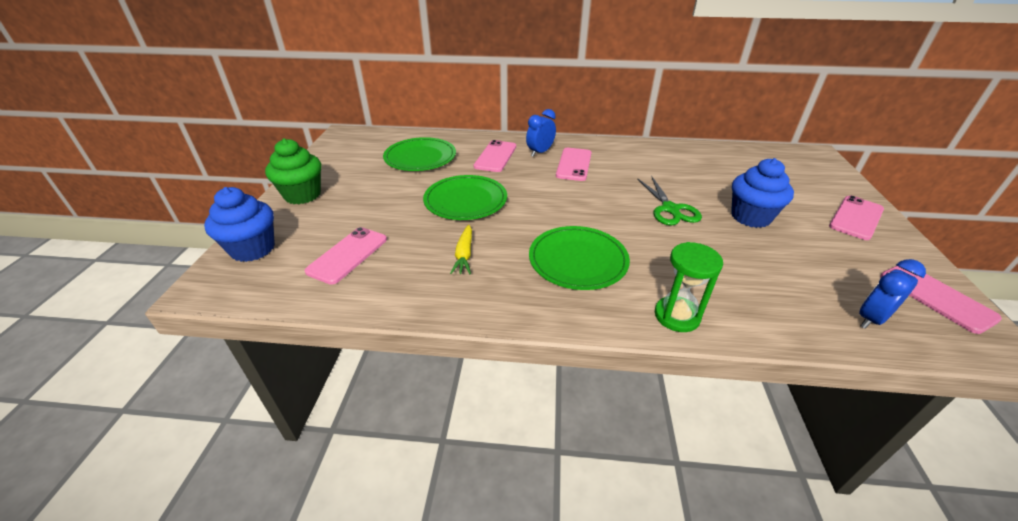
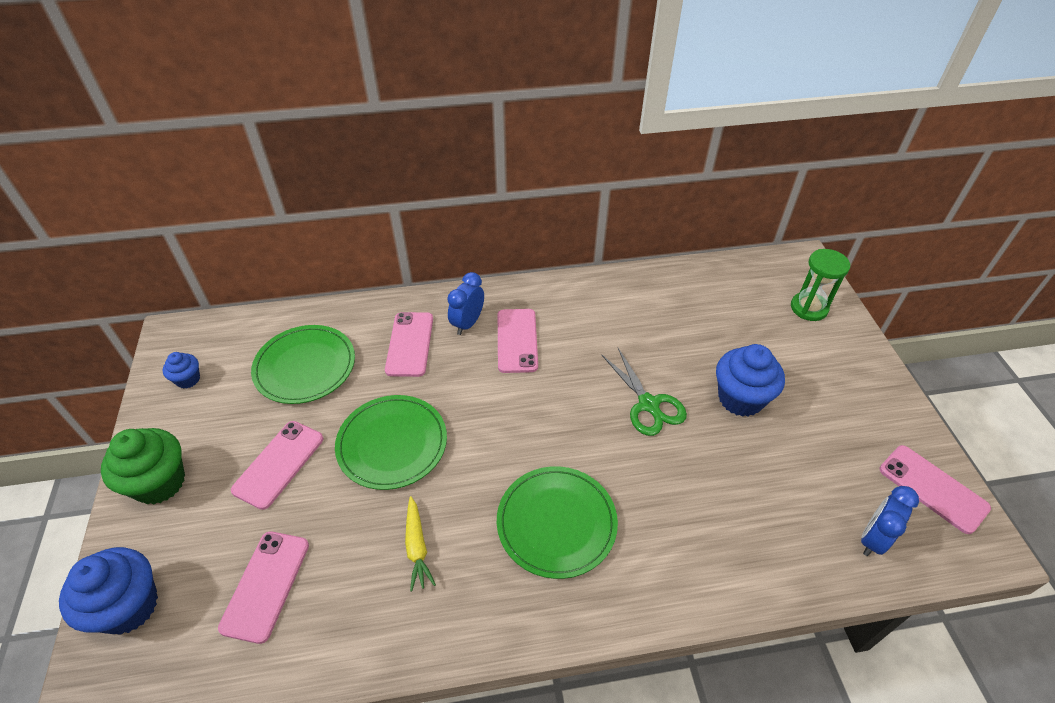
camera: 15 degrees left, 10 degrees up
(343, 153) = (188, 379): none -> blue cupcake
(677, 316) = (680, 587): green hourglass -> green hourglass (809, 308)
(856, 218) = (852, 374): pink phone -> pink phone (279, 464)

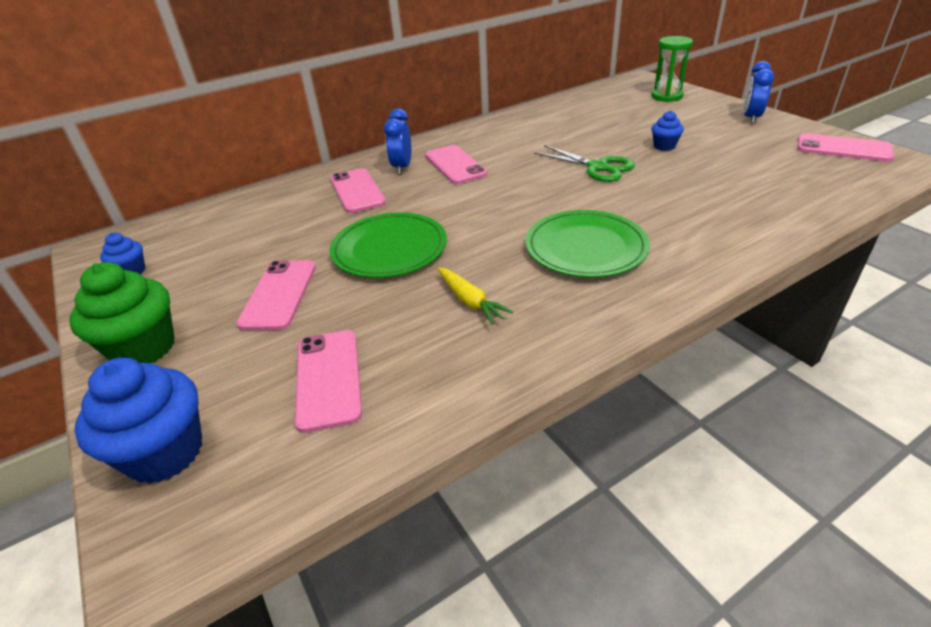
camera: 20 degrees left, 10 degrees down
(305, 366) = (260, 230): green plate -> none
(740, 398) = (664, 146): blue cupcake -> blue cupcake, size x0.53
(873, 539) = (833, 181): blue clock -> blue clock (751, 118)

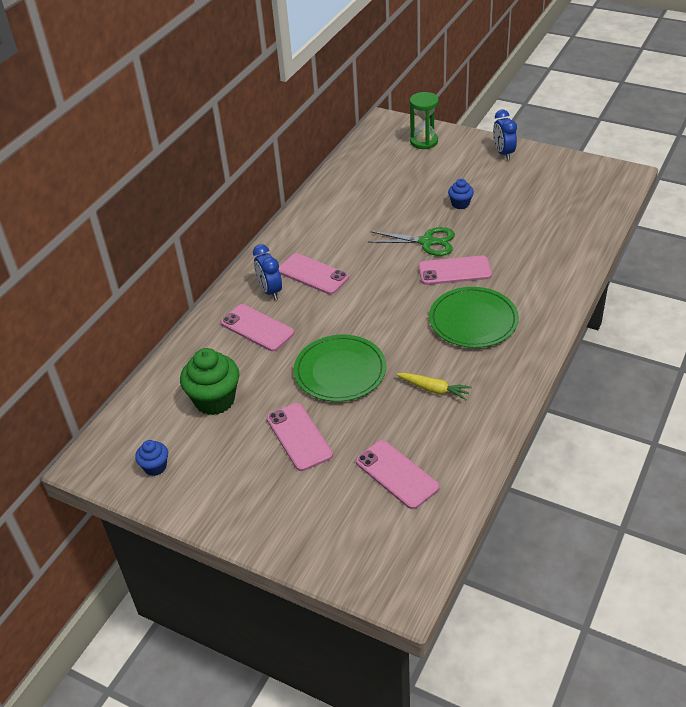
camera: 30 degrees left, 5 degrees up
(144, 348) = (249, 511): green cupcake -> green cupcake (214, 400)
(165, 452) = (348, 555): blue cupcake -> none
(843, 148) = (581, 171): pink phone -> pink phone (454, 271)

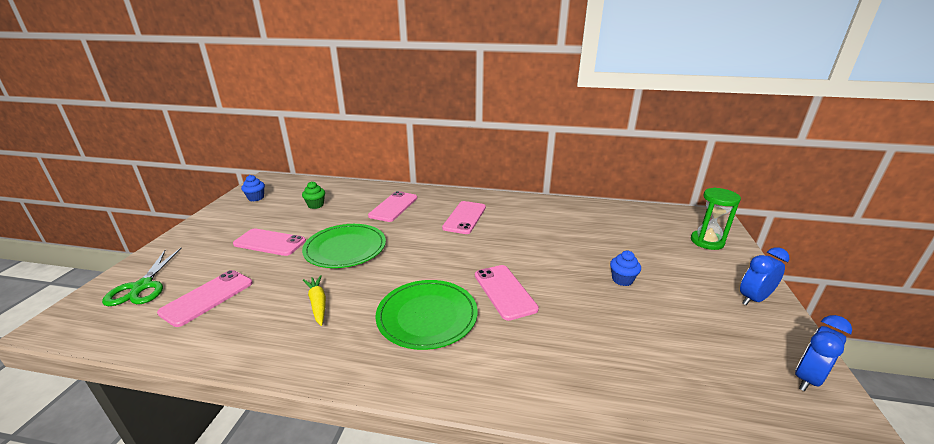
camera: 70 degrees right, 15 degrees down
(214, 400) = (316, 205): green cupcake -> green cupcake, size x0.53
(270, 291) = (437, 204): blue clock -> blue clock (807, 378)
(299, 437) = (270, 242): pink phone -> pink phone turned 60 degrees clockwise
(426, 242) = (542, 267): green scissors -> green scissors (142, 286)
(434, 389) = (318, 303): yellow carrot -> yellow carrot turned 150 degrees clockwise

